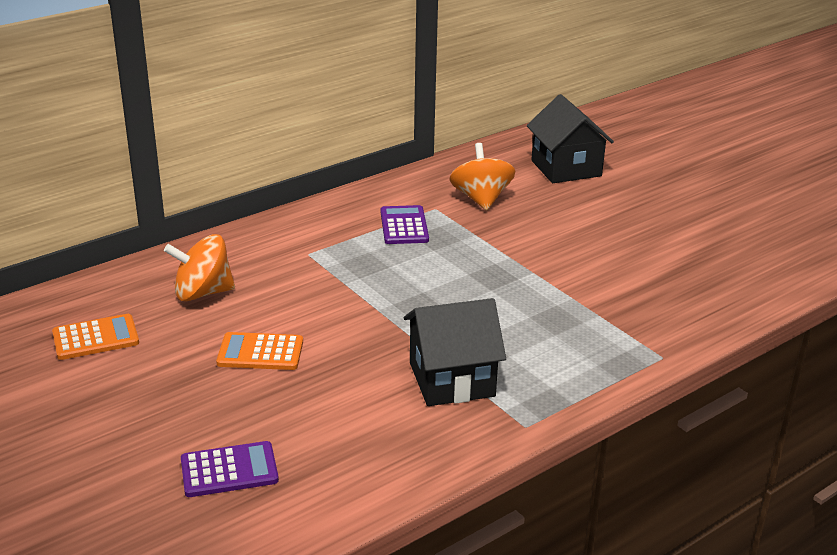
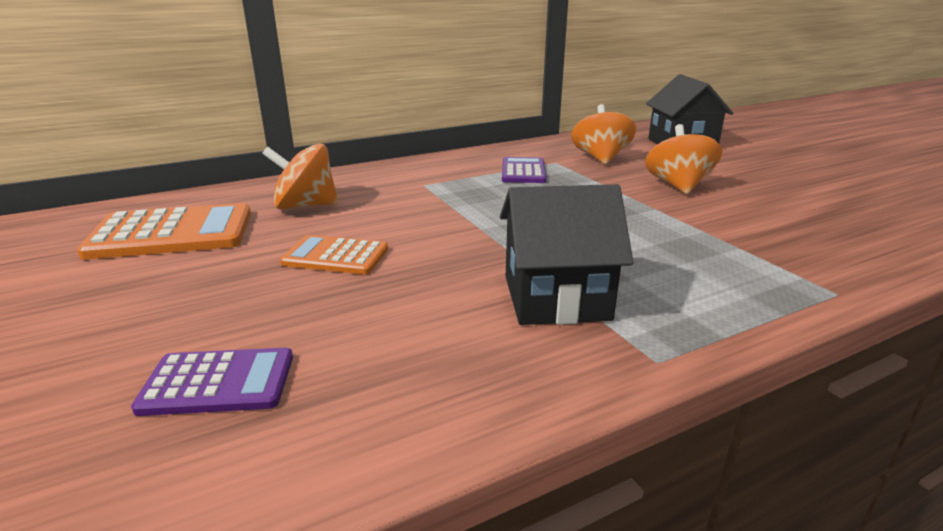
camera: 10 degrees right, 5 degrees down
(95, 338) = (172, 233): orange calculator -> orange calculator, size x1.65
(556, 238) = (678, 186): none -> orange spinning top

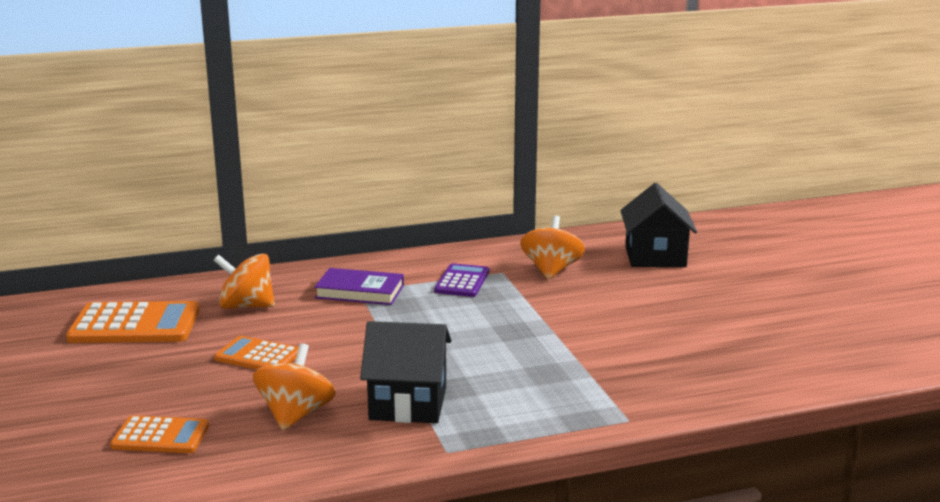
camera: 10 degrees right, 5 degrees down
(218, 382) = (160, 436): purple calculator -> orange calculator
(425, 185) = (360, 292): none -> purple book
(678, 186) = (599, 310): orange spinning top -> orange spinning top (295, 415)

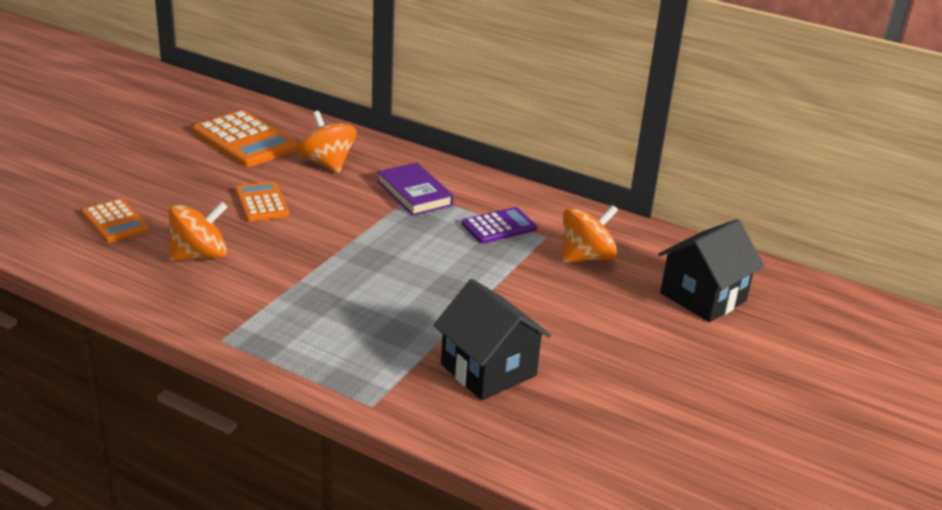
camera: 45 degrees right, 10 degrees up
(408, 403) = (270, 292): black house -> black house (488, 370)

